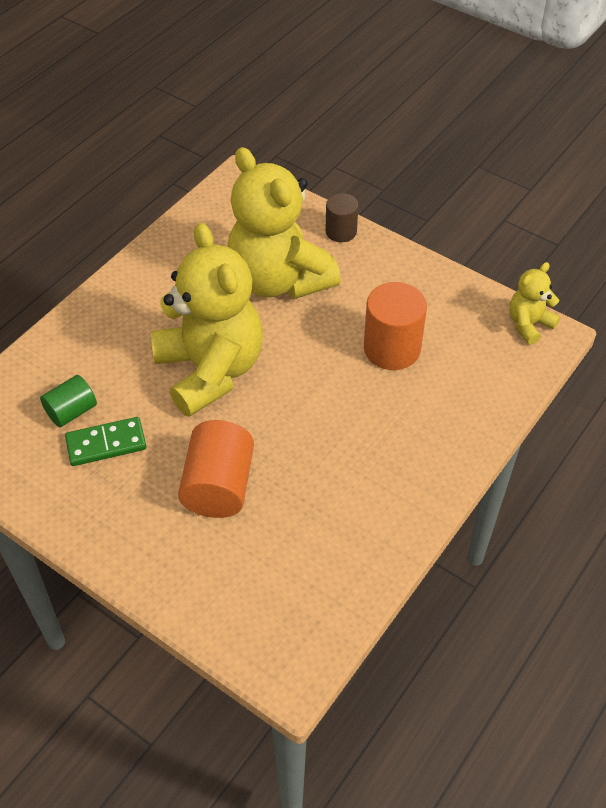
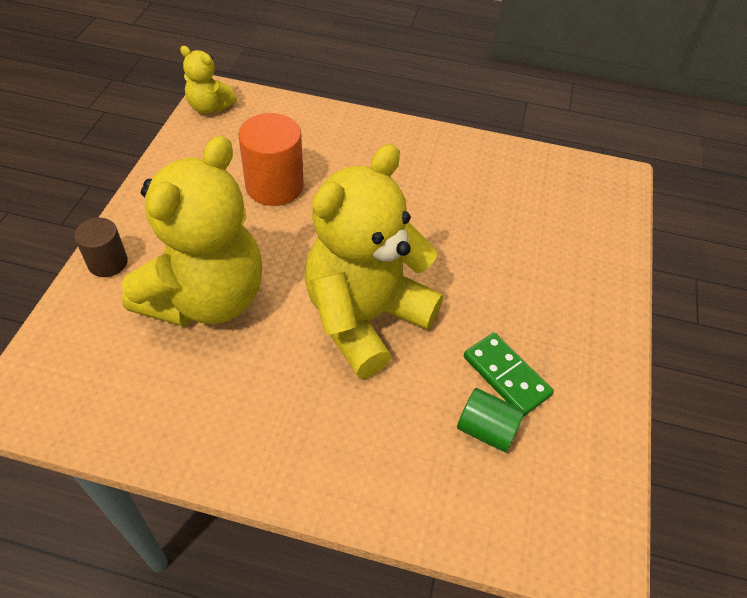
camera: 115 degrees left, 0 degrees up
(218, 486) = (496, 266): orange cylinder -> none

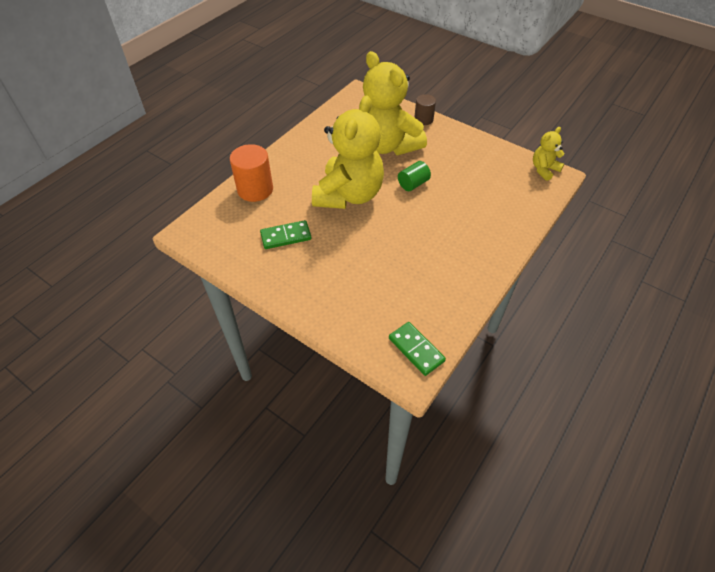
camera: 115 degrees right, 0 degrees up
(274, 186) = (460, 183): orange cylinder -> orange cylinder (255, 189)
(365, 318) = (349, 195): yellow teddy bear -> yellow teddy bear turned 45 degrees clockwise
(486, 429) = (263, 218): green cylinder -> green cylinder (413, 184)
(588, 179) = (416, 349): none -> green domino

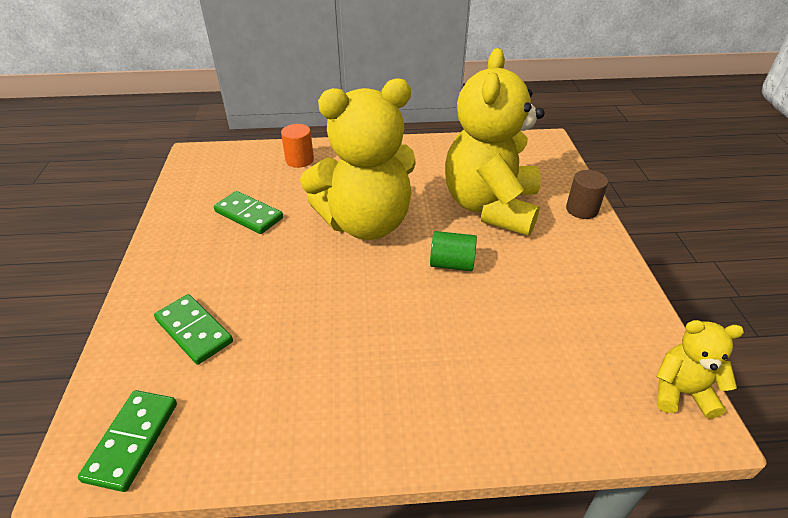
camera: 50 degrees right, 10 degrees down
(255, 189) = (299, 160): orange cylinder -> orange cylinder, size x0.60
(362, 299) = (194, 331): none -> green domino

